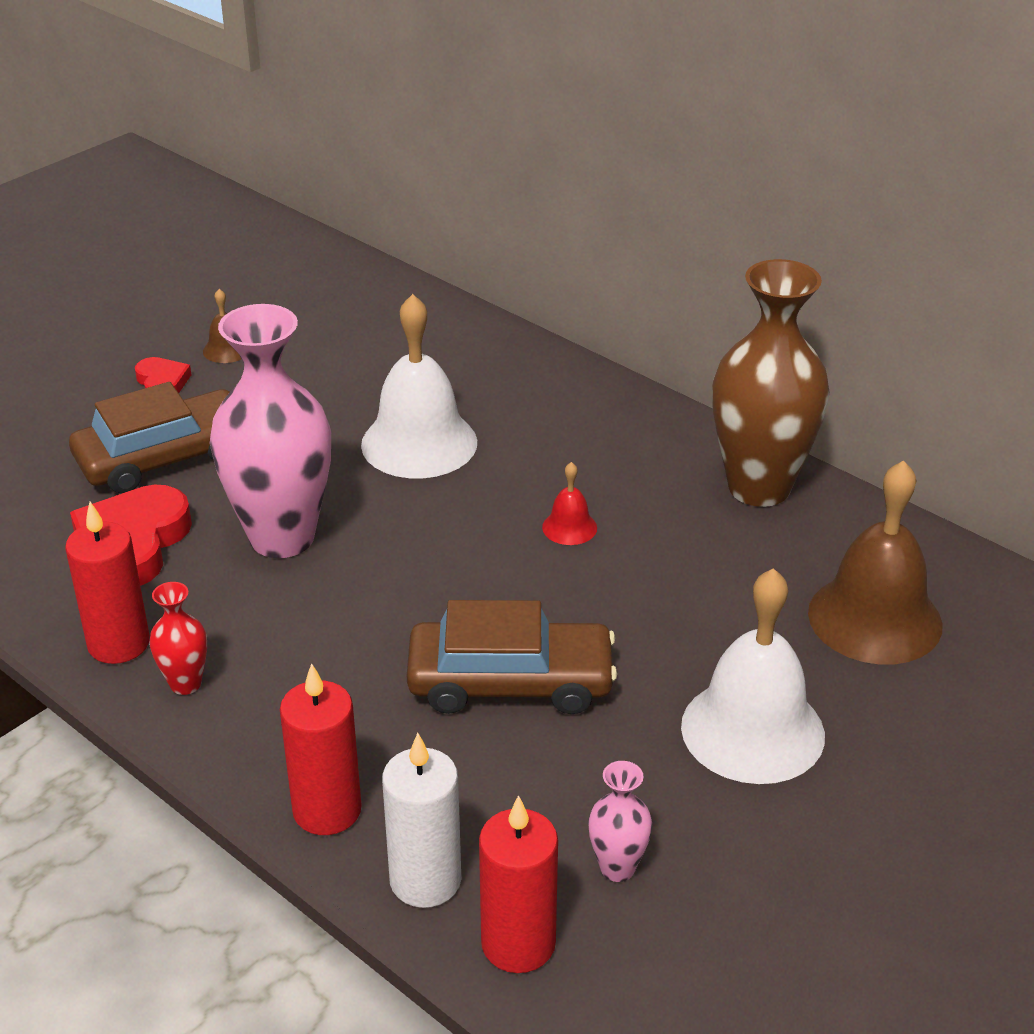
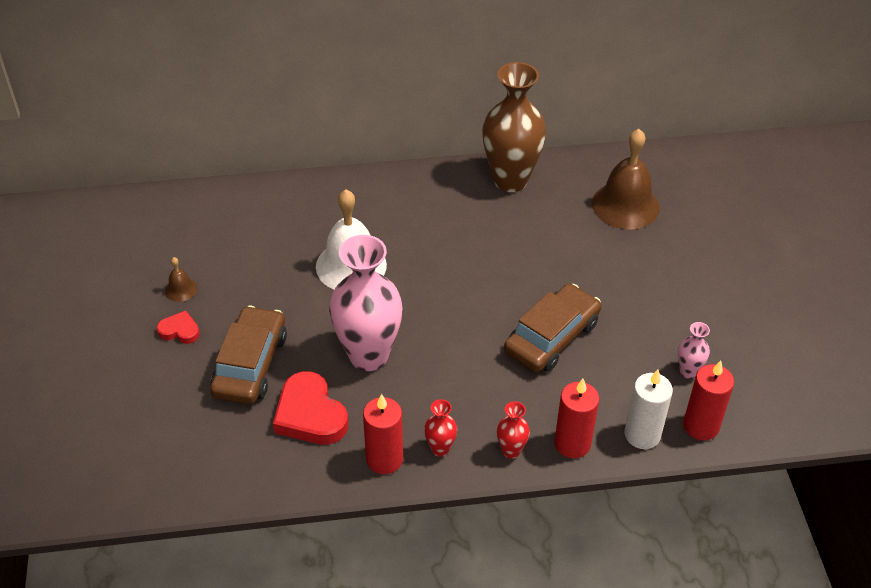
camera: 50 degrees left, 10 degrees up
(249, 753) = (511, 451): none -> red vase
(569, 527) = (471, 255): red bell -> none
(752, 730) = (652, 283): white bell -> none

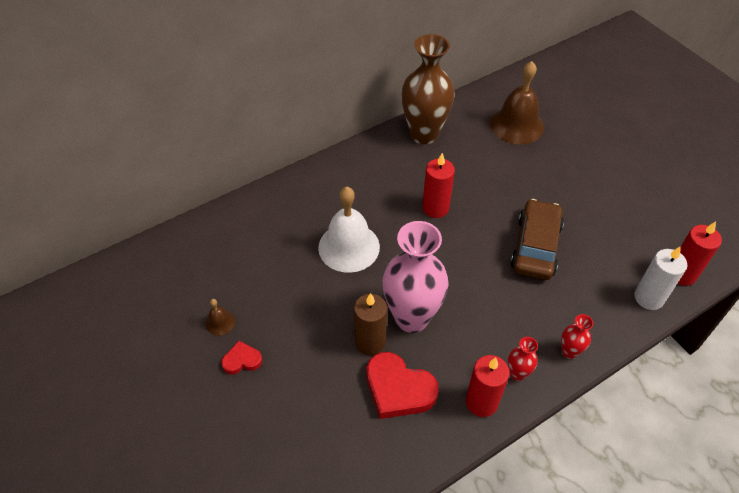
camera: 25 degrees left, 5 degrees up
(250, 364) = (321, 365): brown car -> none
(311, 362) = (370, 342): none -> brown candle
(572, 443) = (607, 326): red candle -> red candle (435, 208)
(688, 371) = (644, 235): pink vase -> none

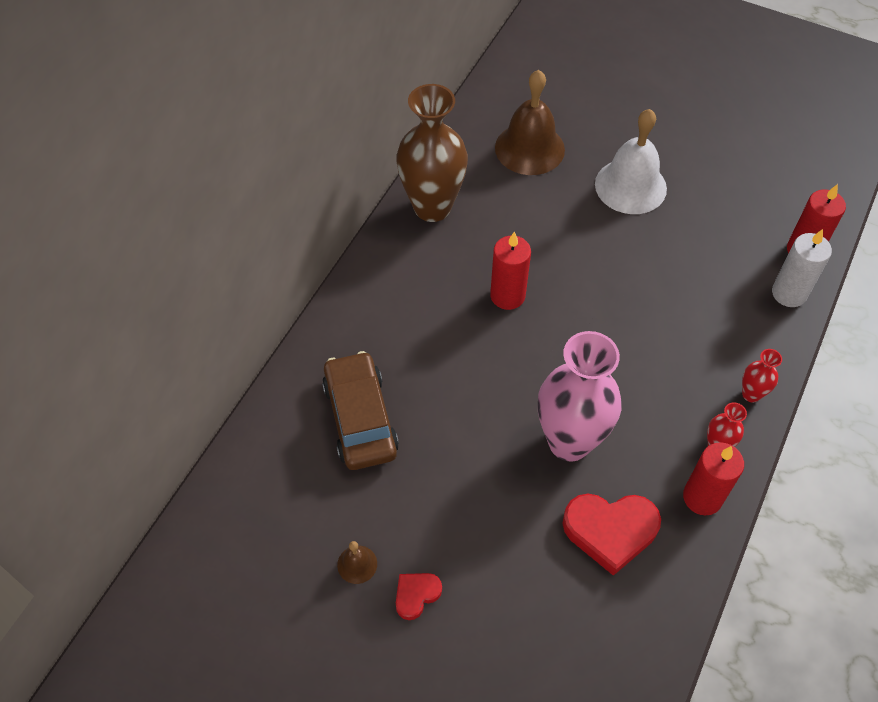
camera: 30 degrees left, 5 degrees up
(349, 247) = (442, 392): white bell -> white bell (630, 186)
(370, 342) = (544, 494): brown candle -> none
(535, 246) = (644, 290): brown car -> brown car (360, 418)

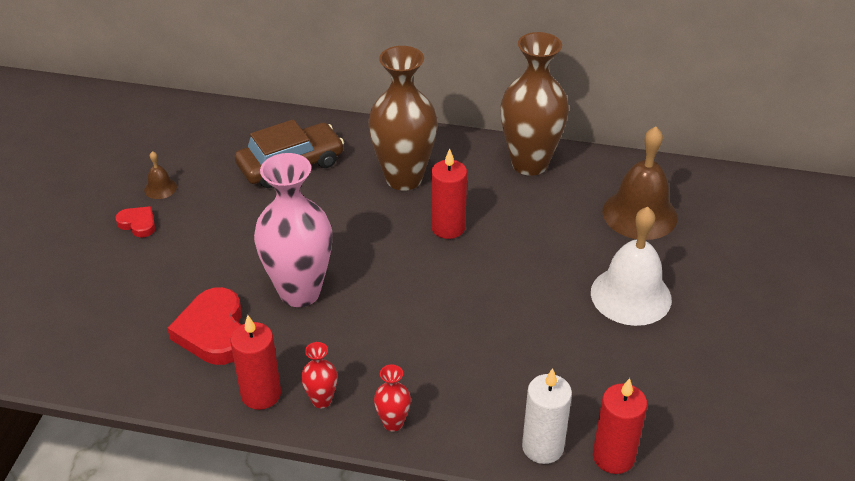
camera: 75 degrees right, 15 degrees down
(420, 316) = (404, 178): none -> brown vase

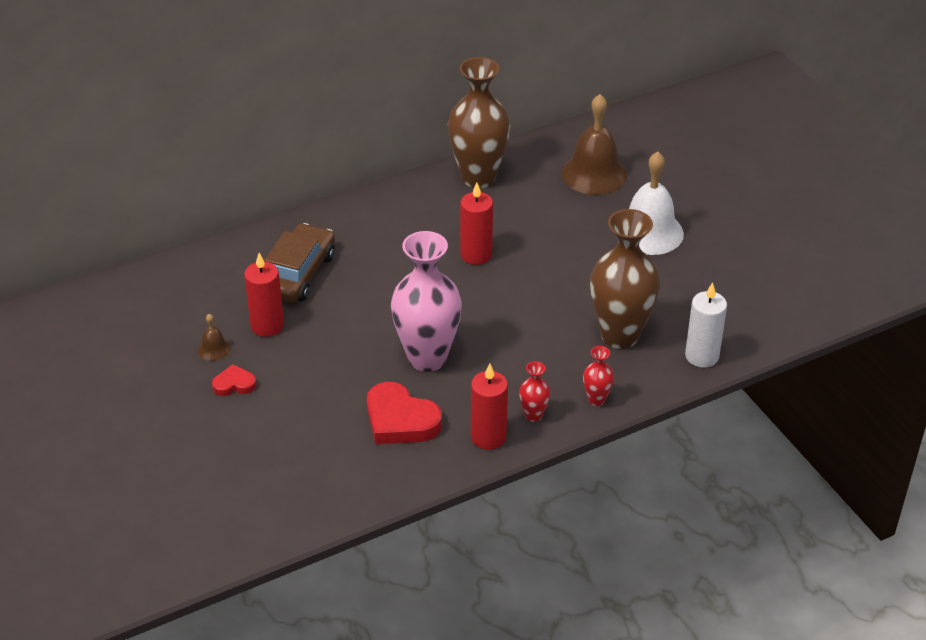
camera: 40 degrees left, 0 degrees up
(404, 178) = (399, 237): brown vase -> brown vase (620, 335)
(613, 457) = (747, 336): red candle -> red candle (267, 326)

